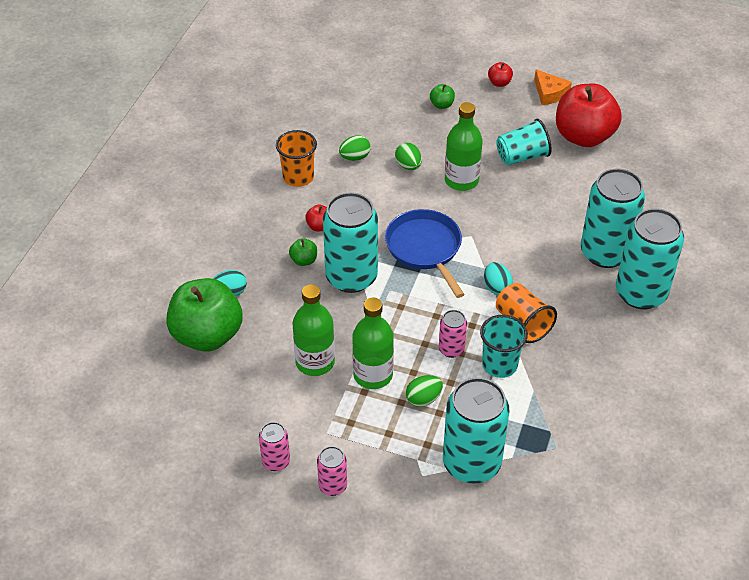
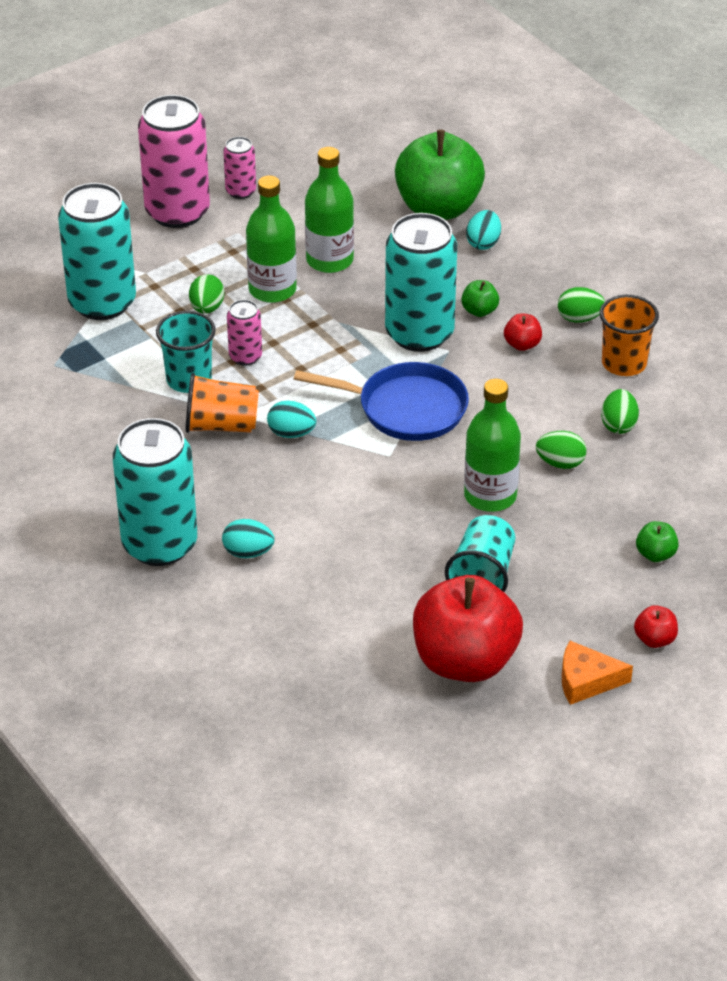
camera: 125 degrees right, 5 degrees down
(272, 213) = (579, 318): none -> green egg
(333, 486) = (177, 212): pink can -> pink can, size x2.09
(605, 253) = (248, 552): turquoise can -> turquoise egg

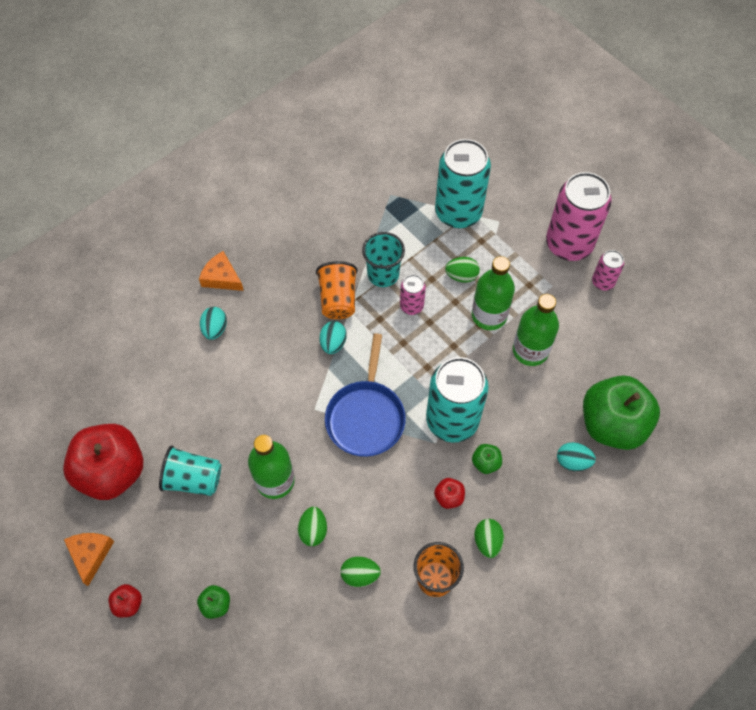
camera: 85 degrees right, 20 degrees up
(160, 544) = (221, 277): turquoise can -> orange cheese

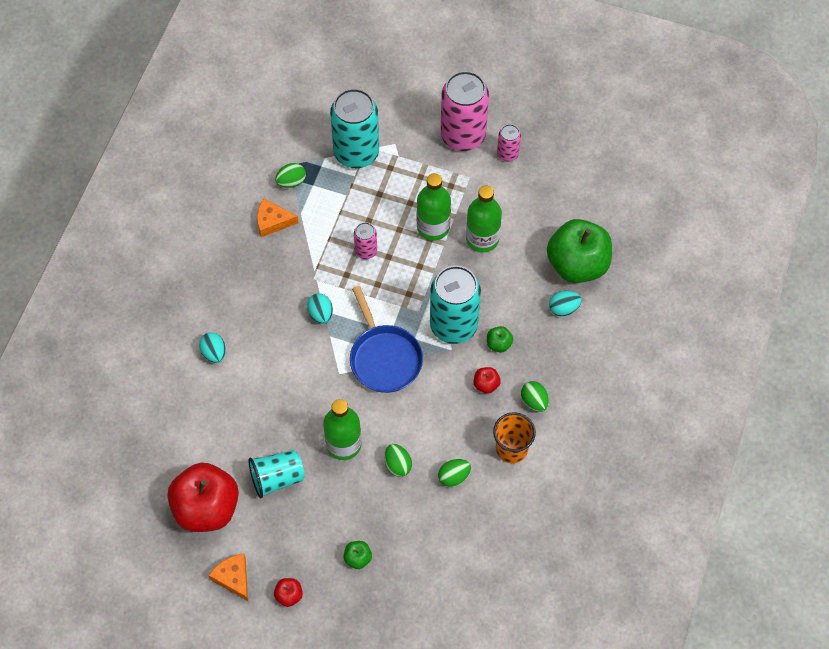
camera: 30 degrees left, 0 degrees up
(221, 277) = (190, 307): orange cheese -> orange cheese (272, 221)
(338, 299) = (301, 276): orange cup -> none
(383, 274) = (326, 236): turquoise cup -> none
(461, 276) = (391, 205): green egg -> green egg (291, 182)

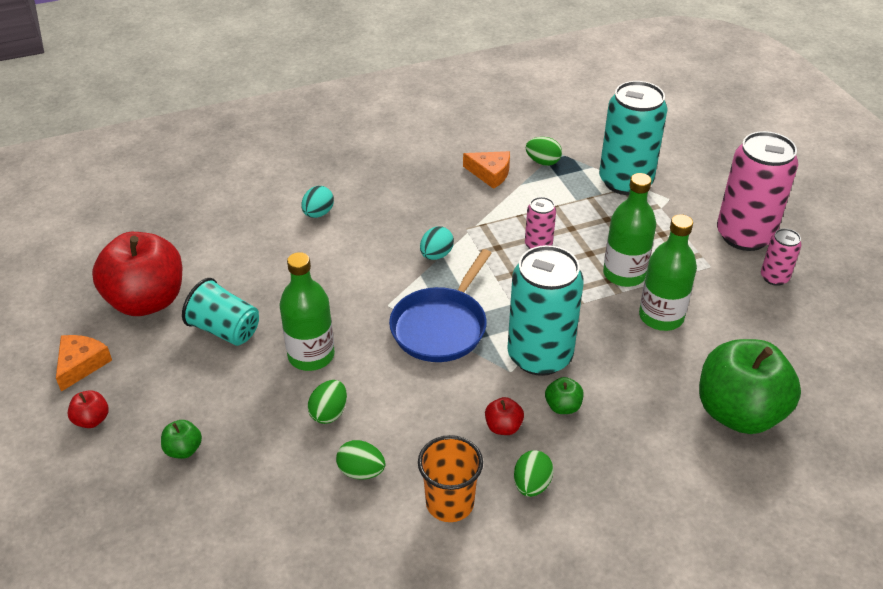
camera: 50 degrees right, 20 degrees down
(272, 221) = (490, 173): orange cheese -> orange cheese turned 150 degrees clockwise
(563, 308) = (673, 435): turquoise egg -> none

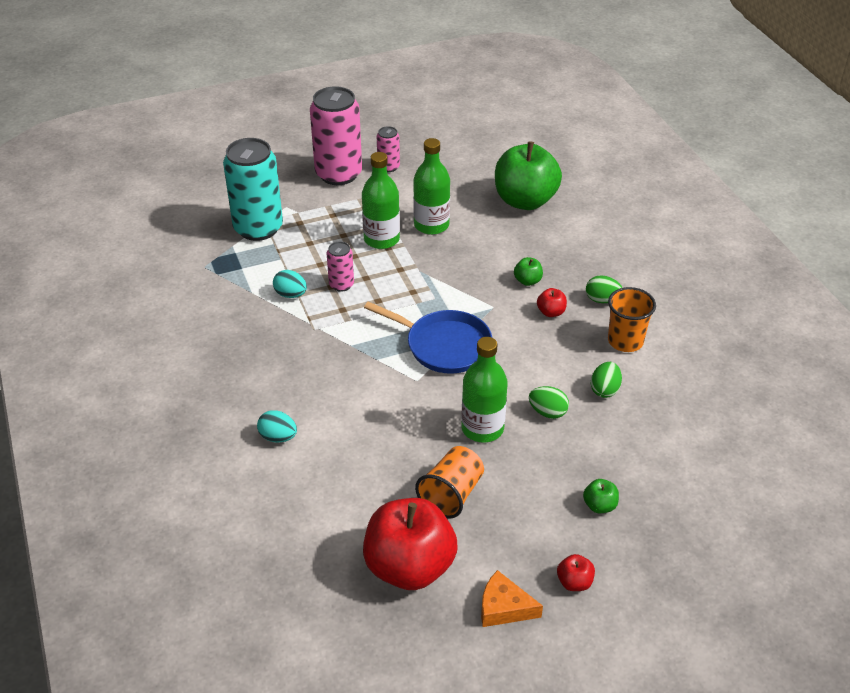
camera: 90 degrees left, 0 degrees up
(225, 330) = (451, 494): turquoise cup -> orange cup
(436, 255) = (350, 349): turquoise egg -> turquoise egg (291, 294)
(490, 173) = (231, 311): orange cheese -> none
(539, 356) = (476, 290): turquoise can -> none
(543, 162) = (219, 276): green egg -> none

